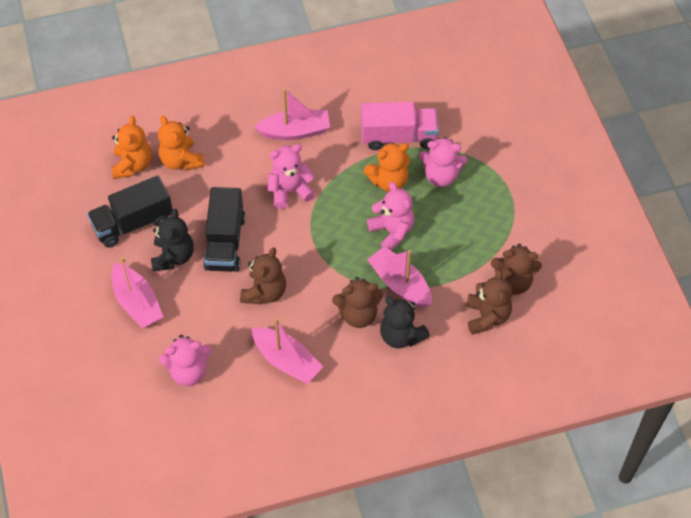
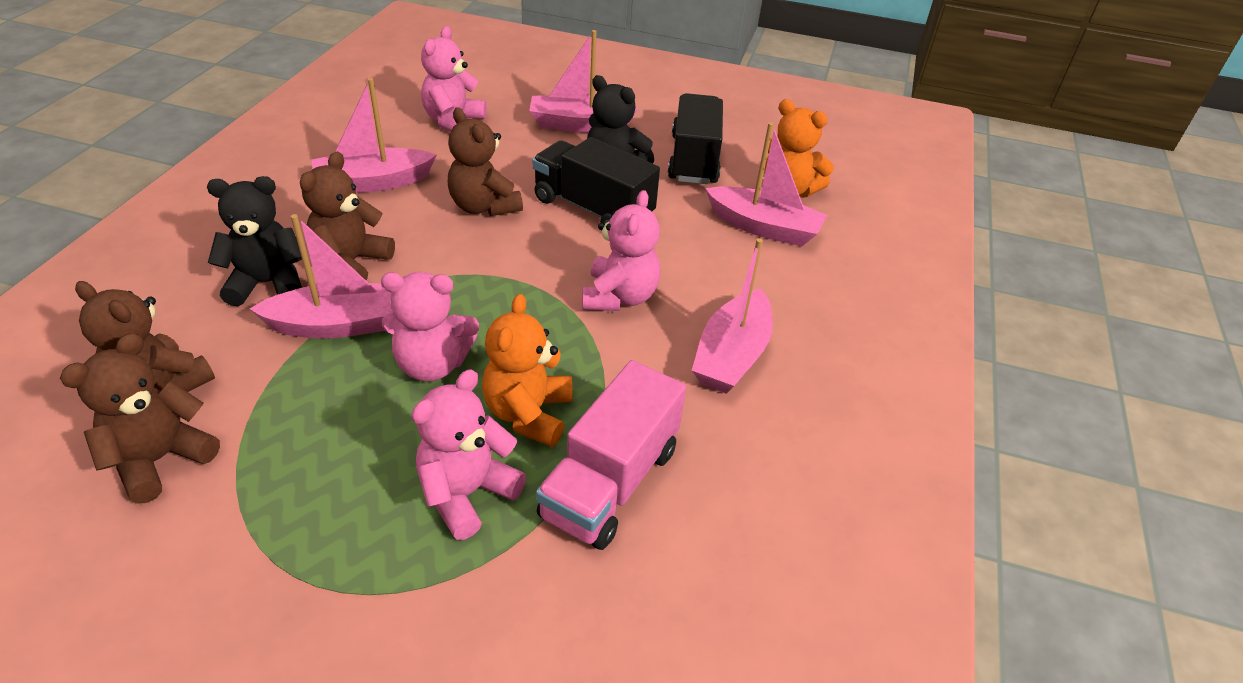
camera: 120 degrees right, 15 degrees down
(181, 161) = (763, 227): orange teddy bear -> pink boat

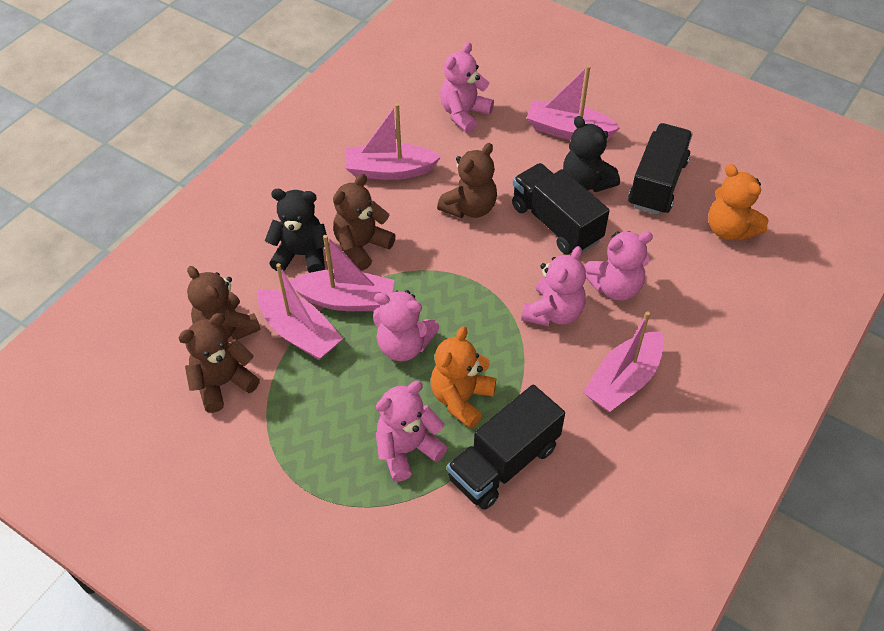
camera: 20 degrees right, 10 degrees up
(484, 206) = (470, 208): brown teddy bear -> brown teddy bear turned 120 degrees counterclockwise
(610, 482) = (504, 463): pink truck -> black truck
(684, 260) = (615, 287): none -> pink teddy bear
(763, 227) = (693, 265): pink boat -> pink boat (300, 333)

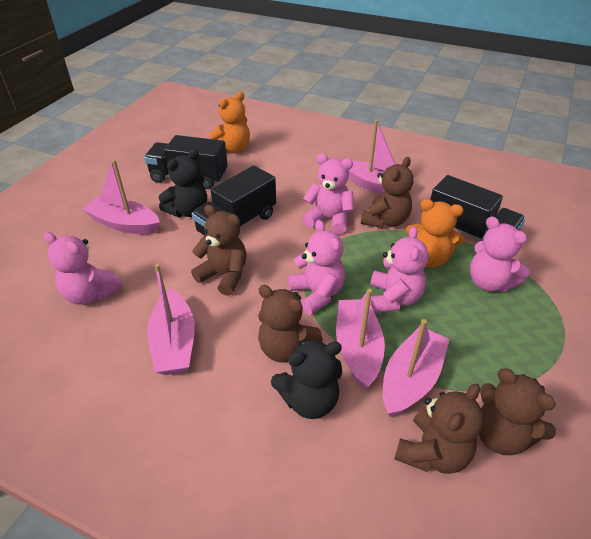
camera: 100 degrees left, 10 degrees down
(302, 255) = (309, 400): black teddy bear -> black teddy bear turned 105 degrees counterclockwise
(542, 372) = (385, 221): none -> brown teddy bear
(568, 131) = (124, 224): pink boat -> pink boat turned 105 degrees clockwise
(615, 287) = (296, 192): pink teddy bear -> pink teddy bear (317, 294)

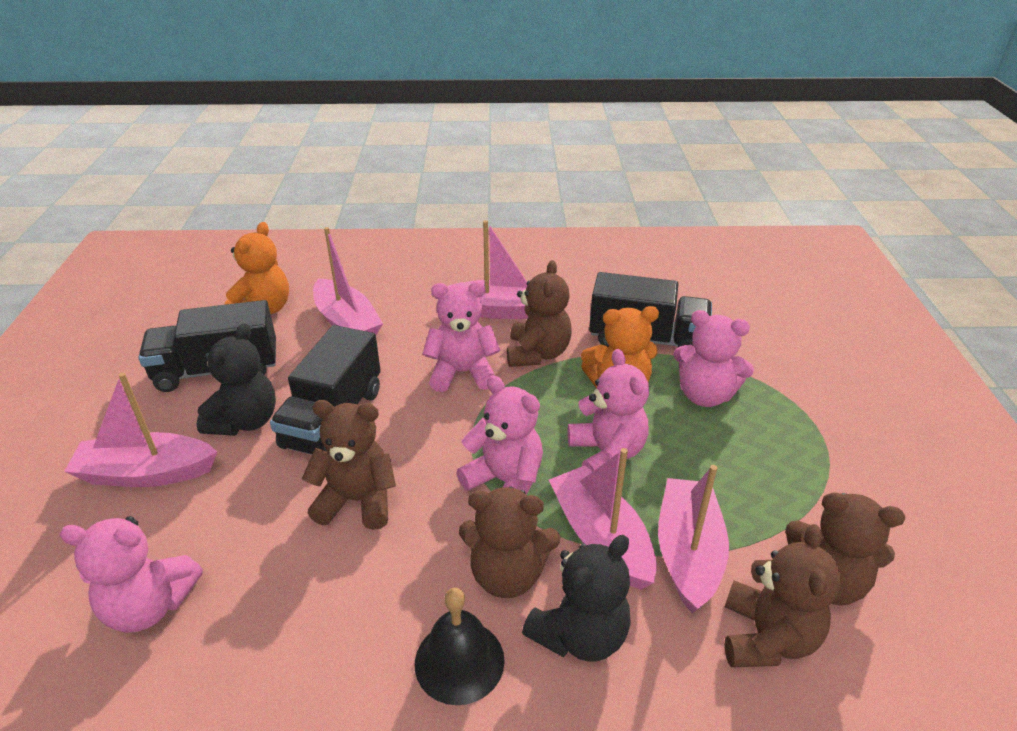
camera: 25 degrees left, 5 degrees down
(174, 343) = (337, 631): pink boat -> pink boat (347, 323)
(230, 386) = (459, 661): none -> black bell

